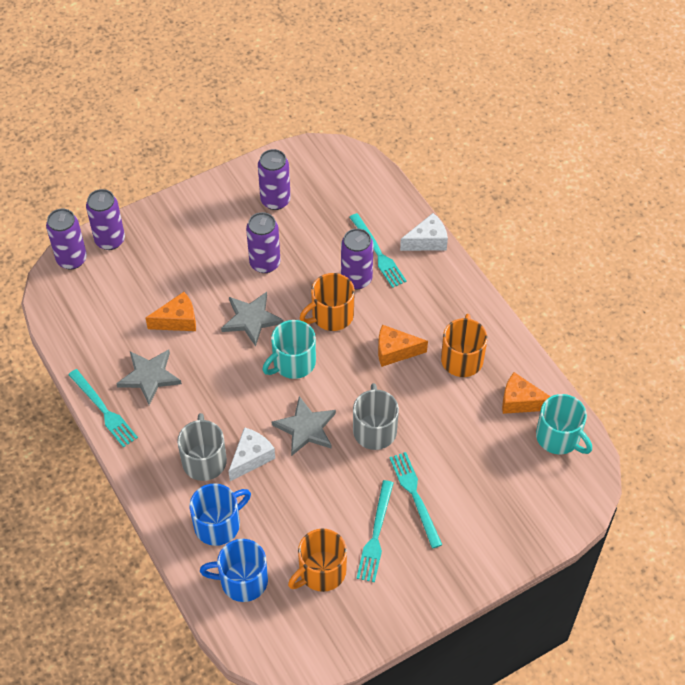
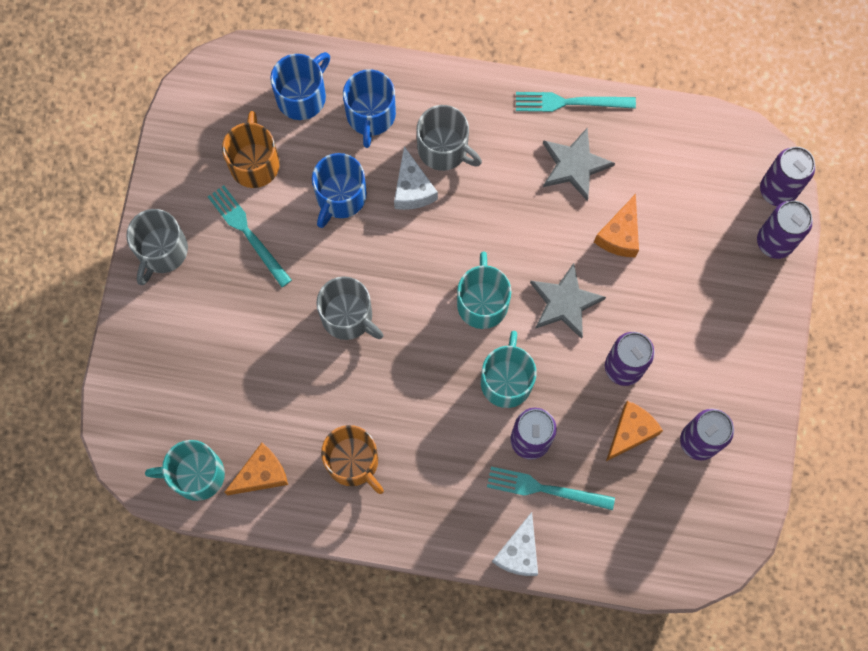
camera: 130 degrees right, 20 degrees up
(296, 497) = (340, 196): none -> blue mug
(305, 428) = (402, 258): grey star -> none
(331, 315) = (506, 380): orange mug -> turquoise mug
(395, 351) = (415, 406): orange cheese -> orange cheese (630, 432)
(415, 496) = (253, 296): turquoise fork -> none
(440, 579) = (162, 251): none -> grey mug

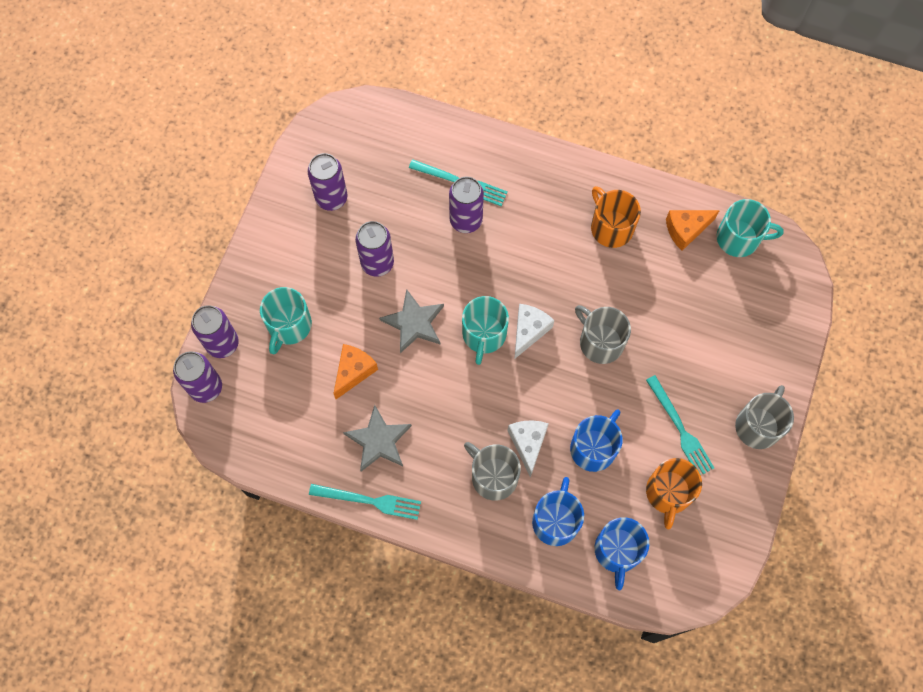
camera: 170 degrees left, 5 degrees down
(302, 96) = (617, 551): blue mug -> blue mug turned 45 degrees counterclockwise
(506, 380) = (476, 268): turquoise mug -> turquoise mug (289, 326)
(519, 552) = (491, 142): white cheese -> white cheese (529, 331)
(630, 432) = (384, 213): orange cheese -> none

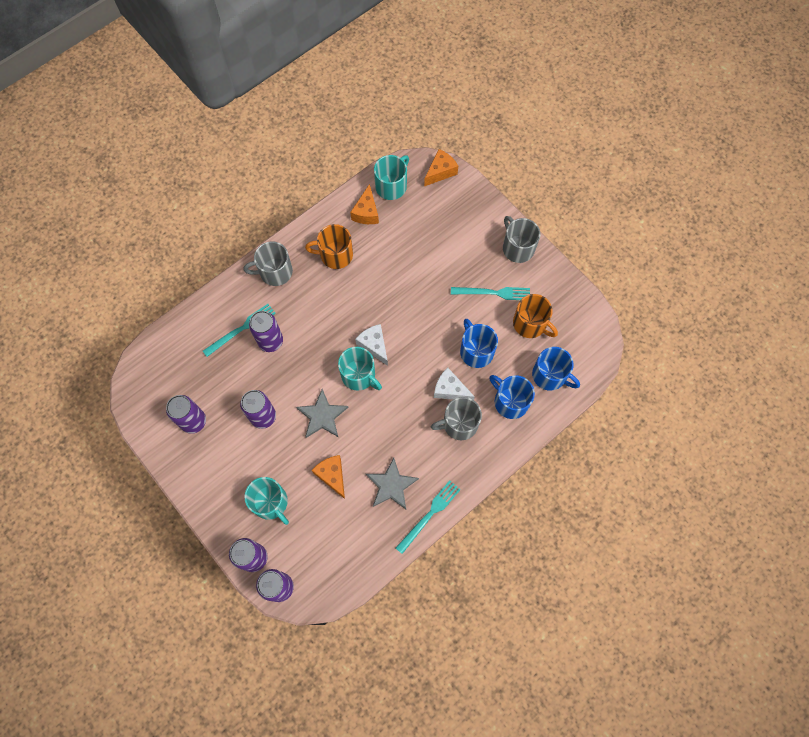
camera: 60 degrees left, 0 degrees up
(600, 342) = (409, 306): grey mug -> grey mug (275, 272)
(796, 282) = (440, 172): none -> orange cheese

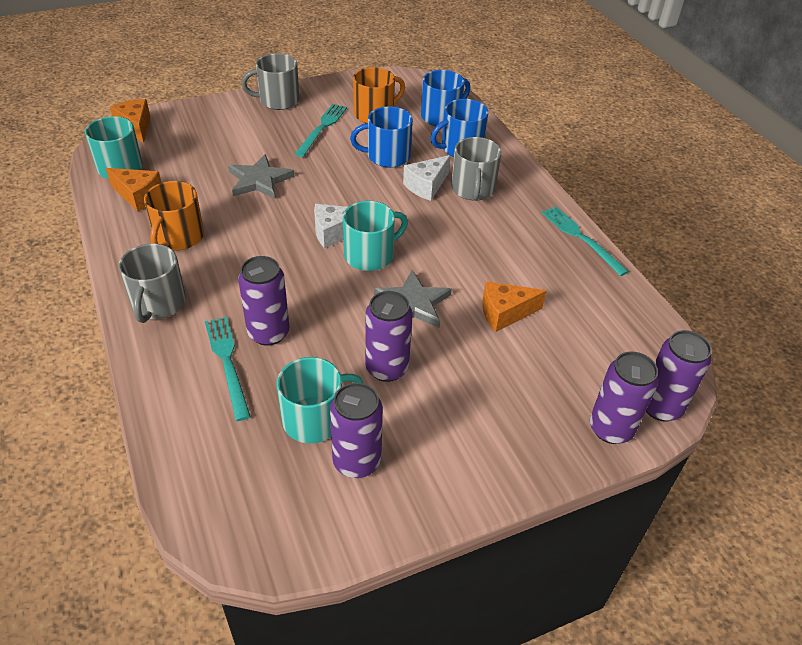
camera: 75 degrees left, 25 degrees down
(270, 502) = (527, 389): turquoise mug -> turquoise mug (314, 419)
(391, 485) = (534, 261): grey star -> grey star (259, 180)

